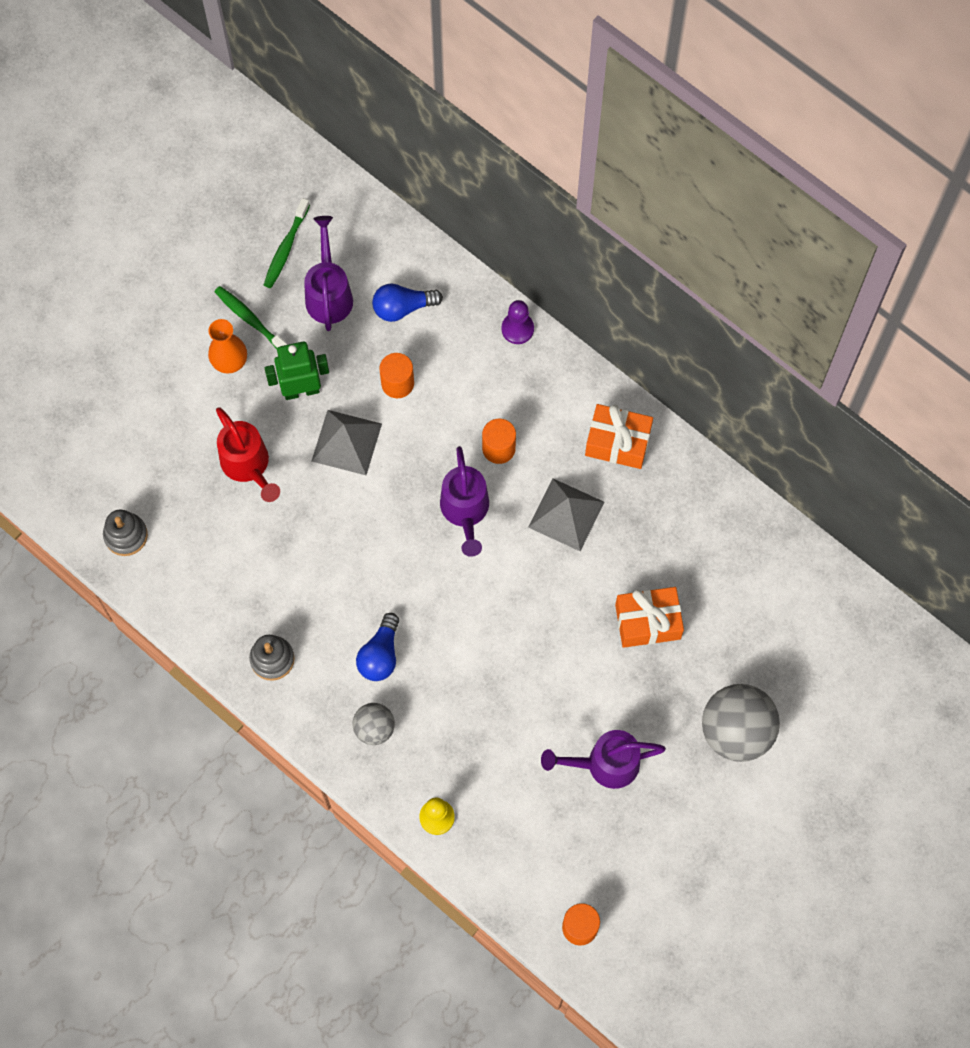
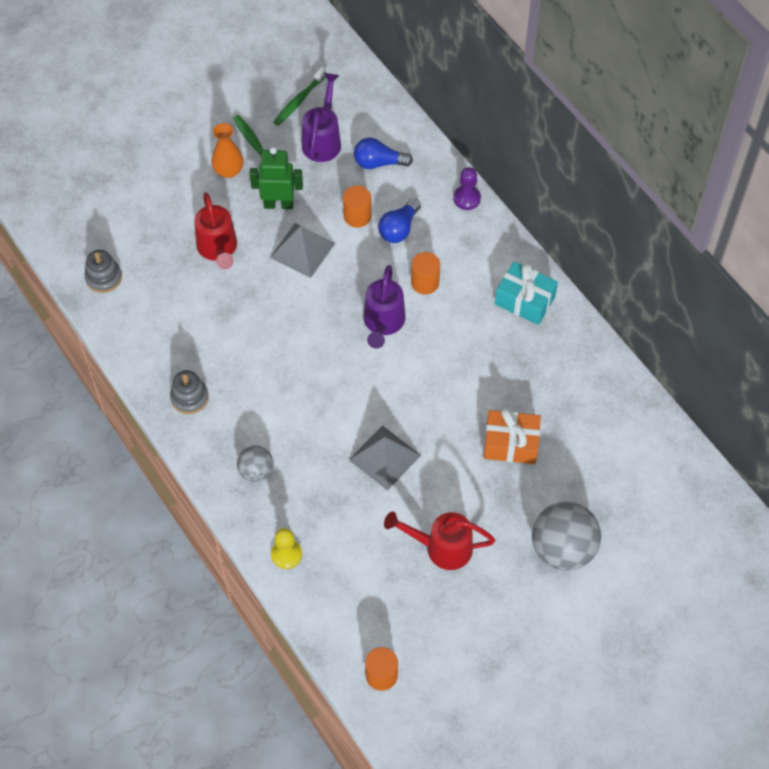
camera: 15 degrees right, 10 degrees down
(380, 655) = (279, 415): blue light bulb -> blue light bulb (399, 228)
(566, 514) = (466, 345): grey pyramid -> grey pyramid (385, 457)
(605, 764) = (442, 547): purple watering can -> red watering can
(617, 442) = (524, 300): orange gift -> turquoise gift

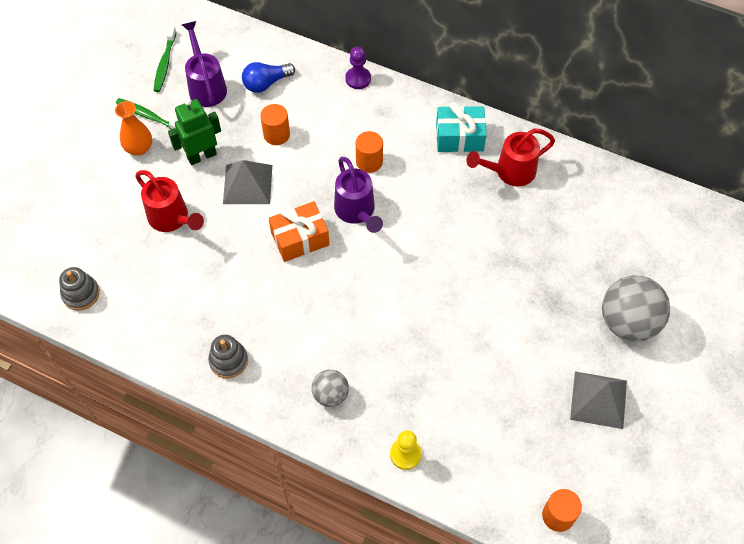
camera: 30 degrees left, 0 degrees up
(385, 457) = (433, 323): grey pyramid -> grey pyramid (598, 400)
(399, 228) = (318, 128): blue light bulb -> none
(442, 547) = (532, 375): red watering can -> red watering can (510, 172)
(511, 443) = (527, 258): orange gift -> orange gift (300, 239)

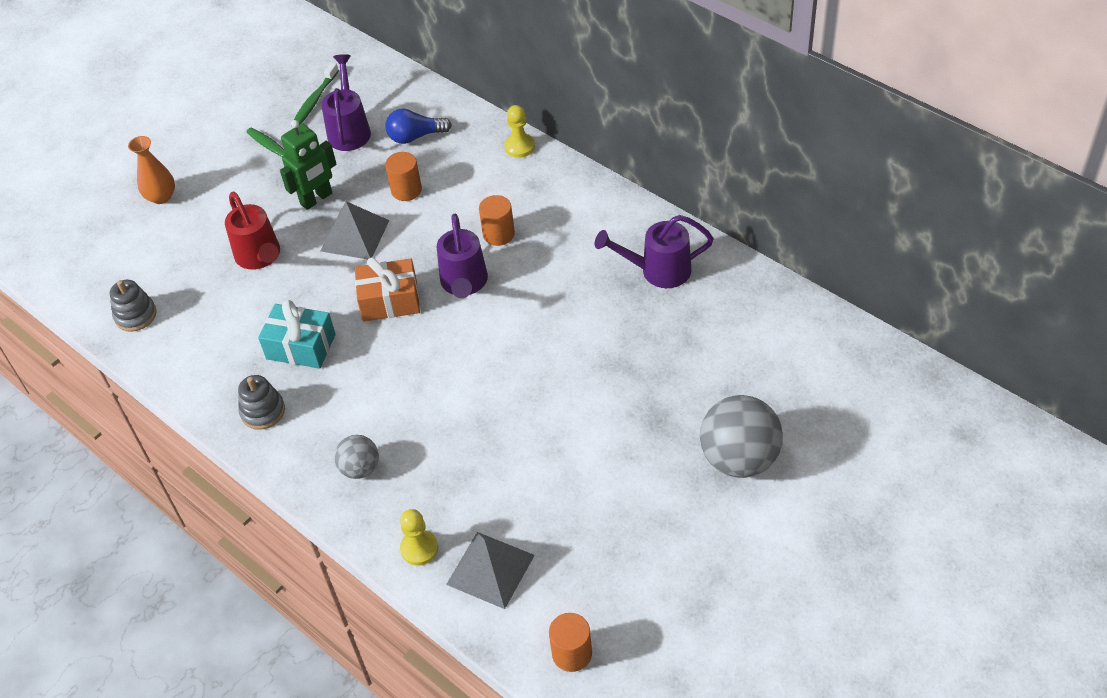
camera: 20 degrees right, 10 degrees down
(139, 148) = (253, 181): orange vase -> orange vase (161, 197)
(201, 156) = (316, 199): green robot -> green robot turned 150 degrees clockwise
(358, 79) = (519, 146): purple pawn -> yellow pawn
(459, 137) = (613, 225): turquoise gift -> turquoise gift (301, 347)
(510, 172) = (658, 271): red watering can -> purple watering can
(598, 400) = (670, 537): grey pyramid -> grey pyramid (490, 569)

